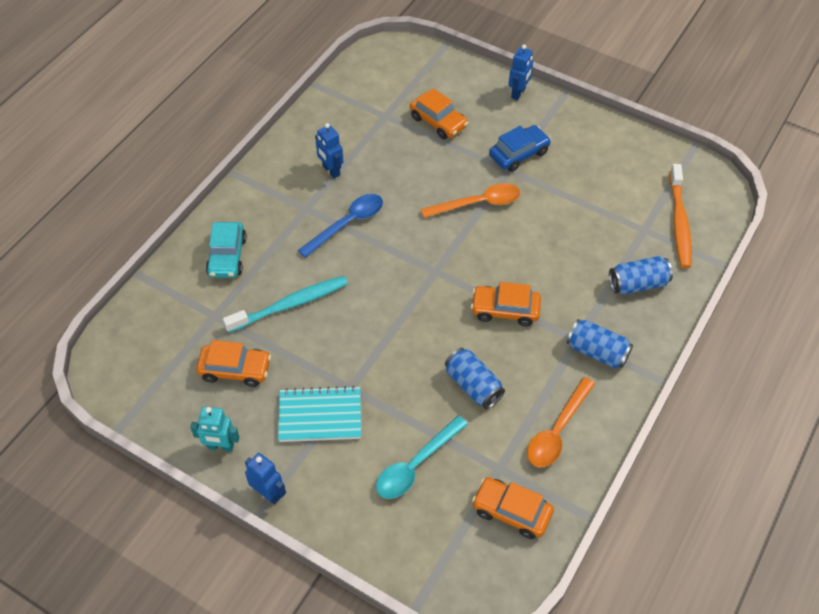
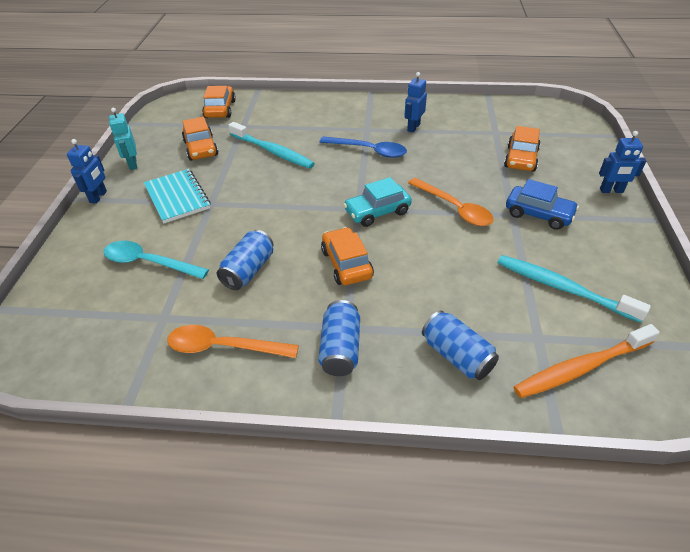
camera: 65 degrees right, 10 degrees down
(227, 256) = (296, 114): turquoise car -> turquoise car (377, 212)
(511, 512) = (116, 342): orange car -> orange car (220, 109)
(606, 188) = (563, 288): none -> turquoise toothbrush

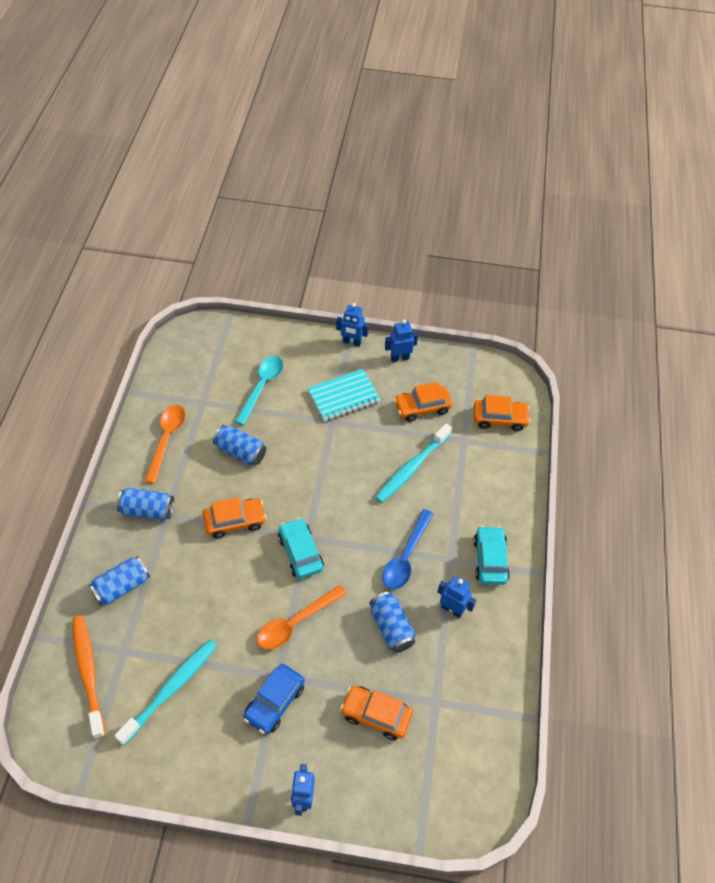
camera: 90 degrees right, 10 degrees up
(132, 164) = (399, 358): turquoise robot -> blue robot
(363, 112) = (490, 560): none -> turquoise car
(440, 155) = (391, 627): none -> blue can

